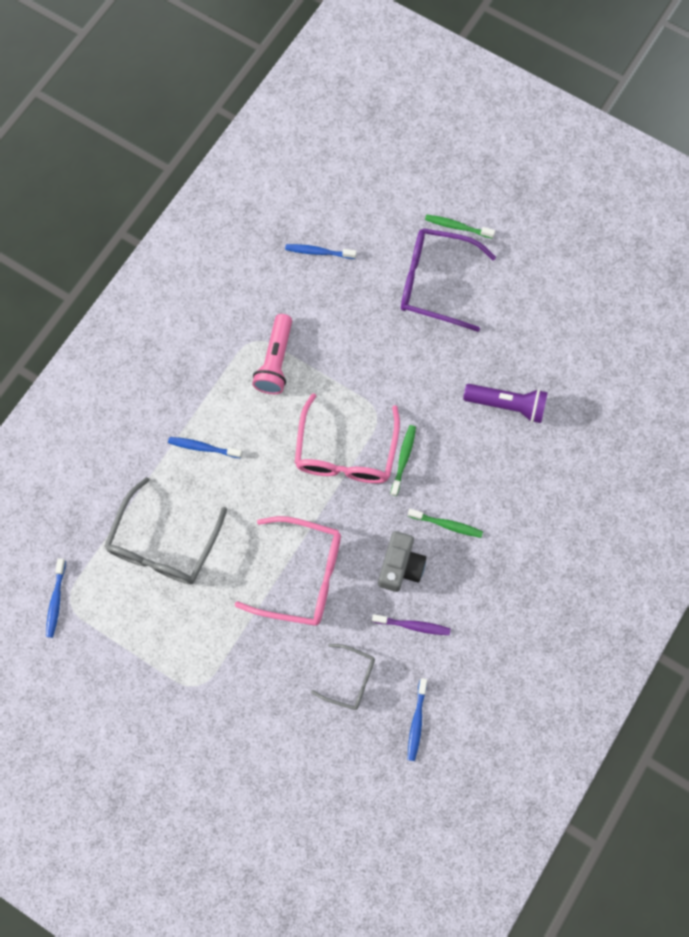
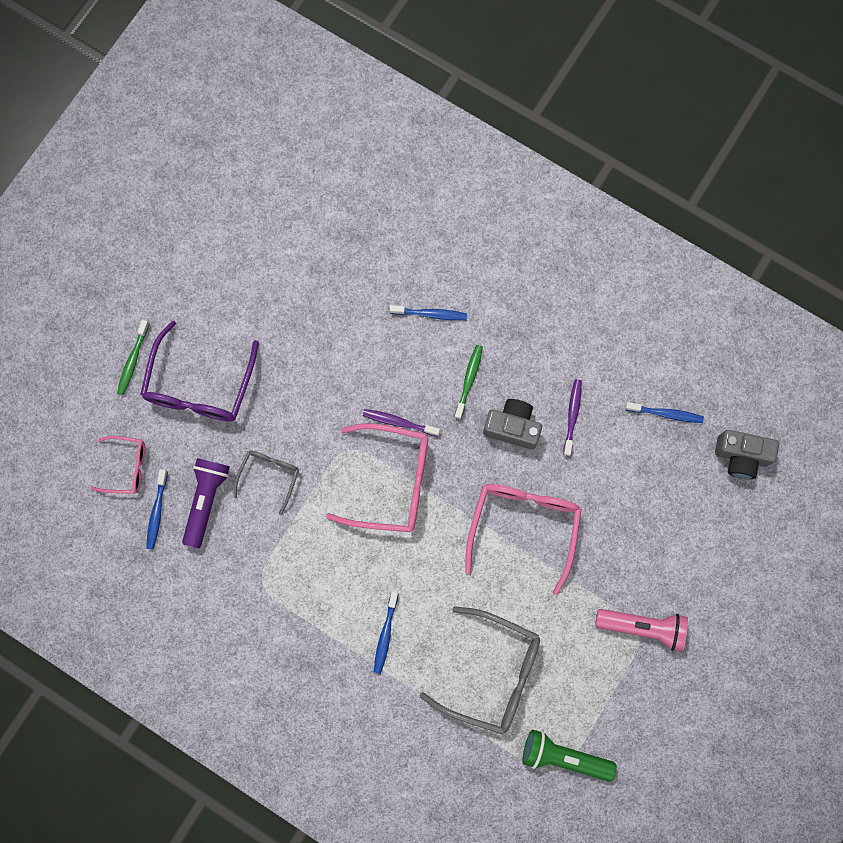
camera: 90 degrees left, 5 degrees up
(56, 601) = (555, 787): blue toothbrush -> blue toothbrush (430, 314)
(83, 609) = (563, 756): none -> green flashlight
(275, 361) = (287, 558): pink flashlight -> pink flashlight (642, 627)
(350, 679) = (627, 477): grey glasses -> grey glasses (269, 476)
(359, 226) = (126, 467): none -> pink glasses
(372, 800) = (741, 456): none -> grey camera
(403, 459) = (399, 422): green toothbrush -> purple toothbrush
(507, 405) = (341, 316): purple flashlight -> purple flashlight (206, 501)

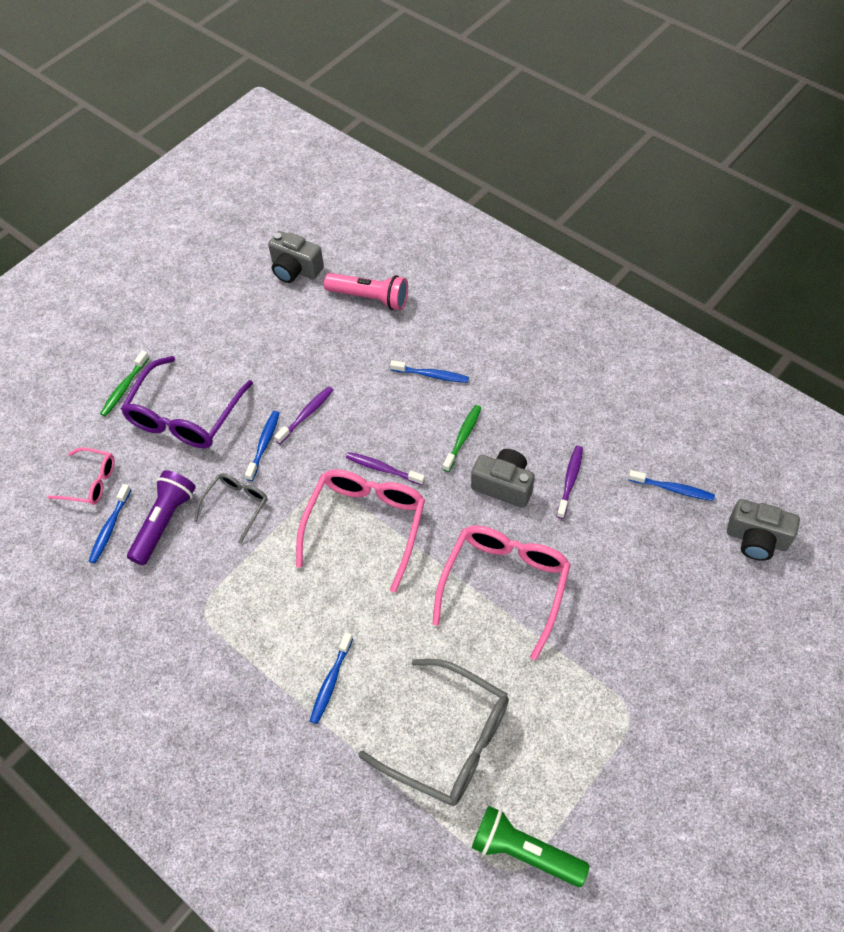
camera: 10 degrees right, 20 degrees down
(274, 200) = (295, 269): none -> grey camera
(282, 409) = (264, 444): none -> blue toothbrush
(317, 371) = (306, 414): none -> purple toothbrush
(392, 482) = (365, 525): pink glasses -> pink glasses turned 90 degrees counterclockwise
(642, 627) = (634, 709): pink flashlight -> pink flashlight (370, 298)

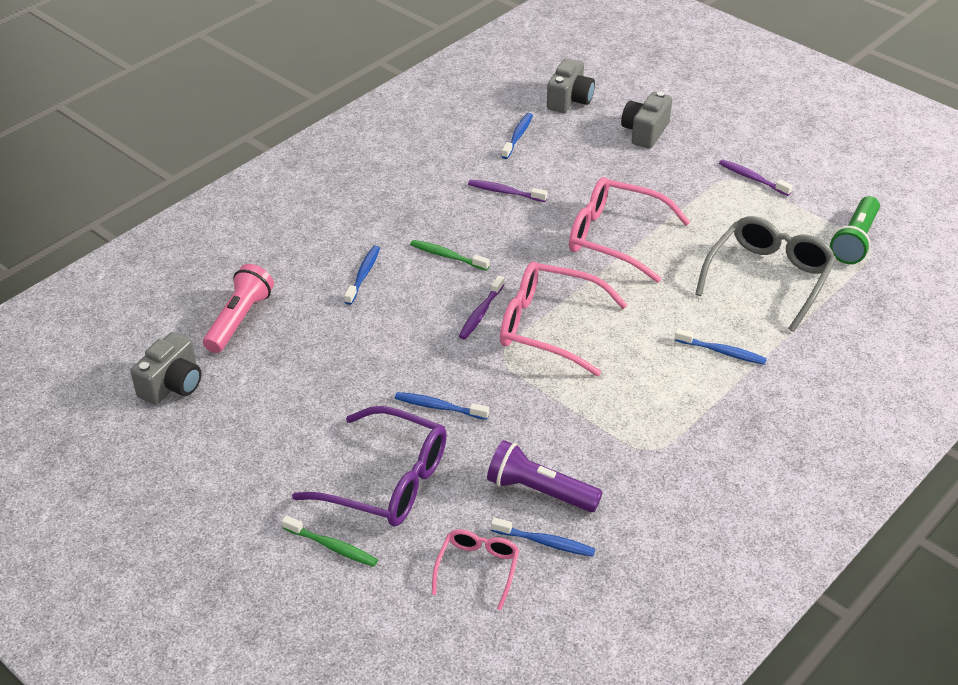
camera: 90 degrees left, 15 degrees down
(236, 505) = (520, 428): grey glasses -> none
(306, 414) = (401, 372): purple toothbrush -> purple toothbrush (752, 178)
(503, 485) = (507, 232): grey camera -> grey camera (645, 132)

